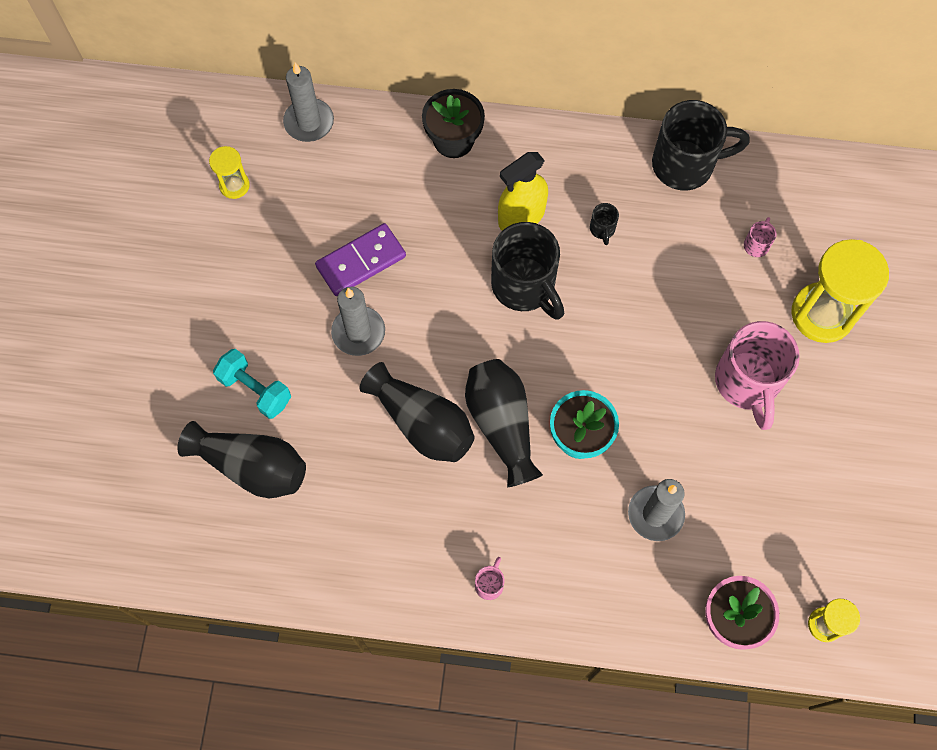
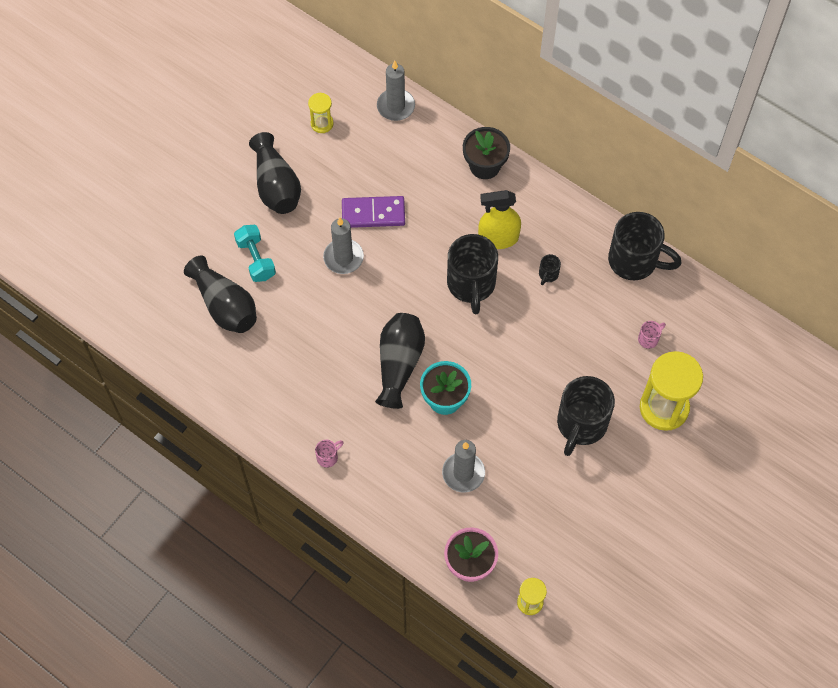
camera: 30 degrees right, 5 degrees down
(422, 423) = (348, 336): black vase -> black vase (276, 186)
(747, 383) = (581, 424): pink mug -> black mug

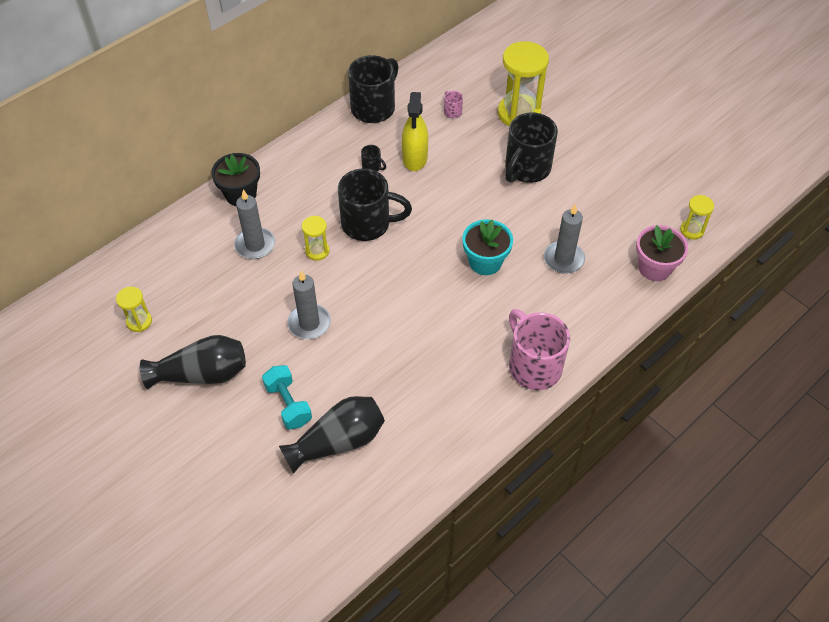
camera: 80 degrees left, 10 degrees down
(256, 259) = (288, 404): turquoise dumbbell -> turquoise dumbbell turned 75 degrees clockwise
(328, 457) = (533, 366): pink mug -> pink mug, size x2.43
(373, 213) = (265, 291): purple domino -> none
(395, 106) = (144, 254): grey candle -> grey candle (255, 245)
(399, 364) = (441, 292): black vase -> none
(428, 247) = (317, 251): none -> yellow hourglass
(498, 238) = (324, 196): yellow spray bottle -> yellow spray bottle (415, 158)
(581, 424) = (526, 169): black mug -> black mug turned 90 degrees clockwise

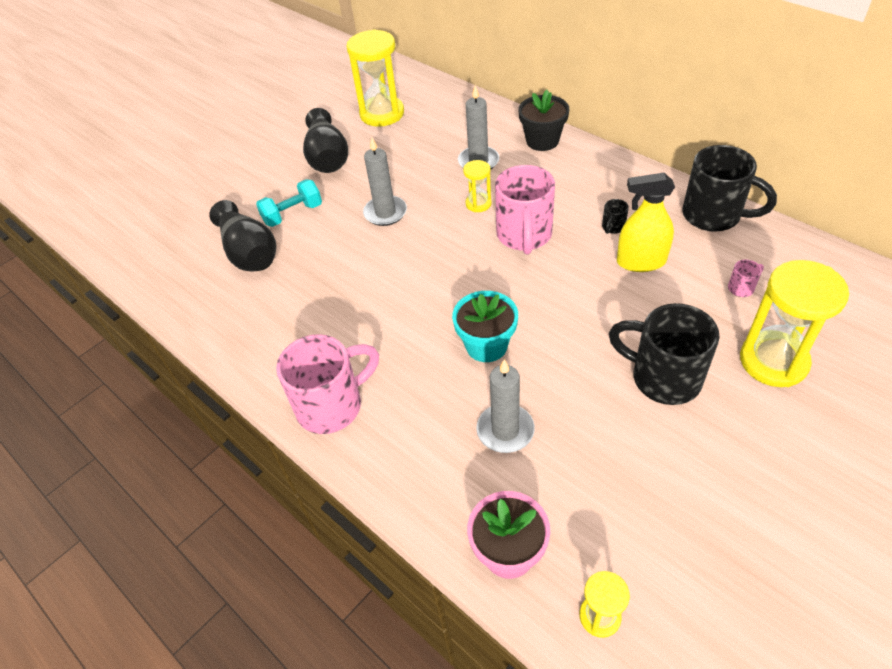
camera: 90 degrees right, 5 degrees down
(139, 321) = (382, 114): yellow hourglass -> yellow hourglass, size x1.99
(368, 224) = (524, 236): black mug -> pink mug

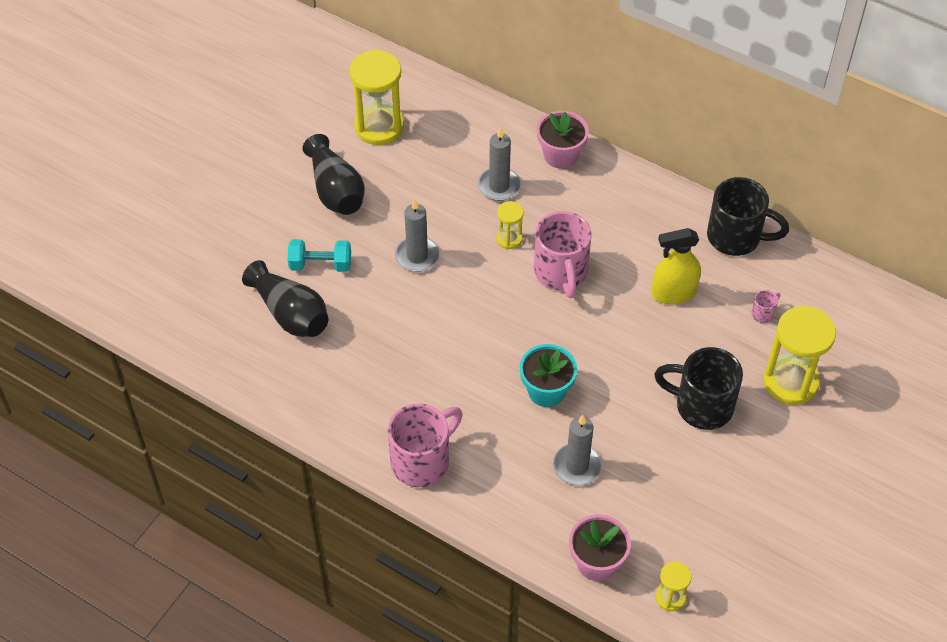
camera: 15 degrees left, 5 degrees up
(293, 214) = (320, 264): turquoise dumbbell -> turquoise dumbbell turned 45 degrees clockwise
(542, 141) = (560, 155): black flower pot -> pink flower pot
(613, 227) = (644, 257): black mug -> none

